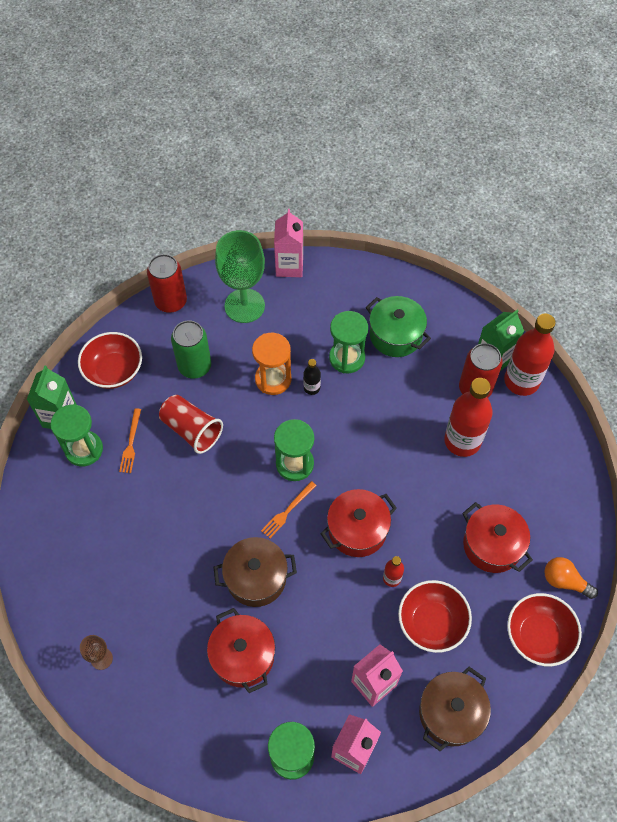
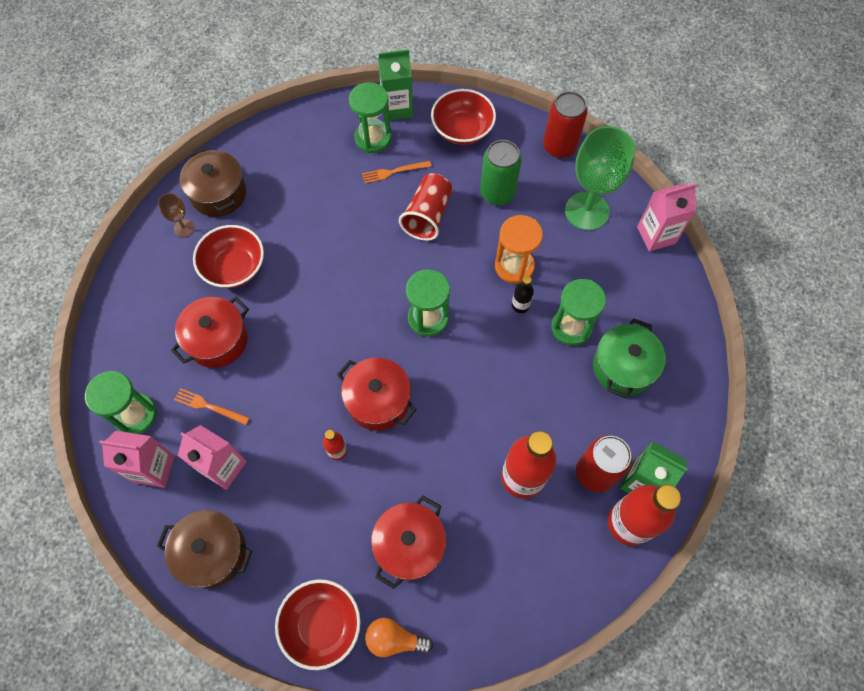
camera: 70 degrees right, 5 degrees up
(256, 578) = (296, 325): brown pot -> brown pot (218, 193)
(287, 511) = (375, 329): orange fork -> orange fork (209, 406)
(432, 622) = (302, 505): red bowl -> red bowl (234, 267)
(564, 581) = (394, 639): orange light bulb -> orange light bulb turned 90 degrees counterclockwise

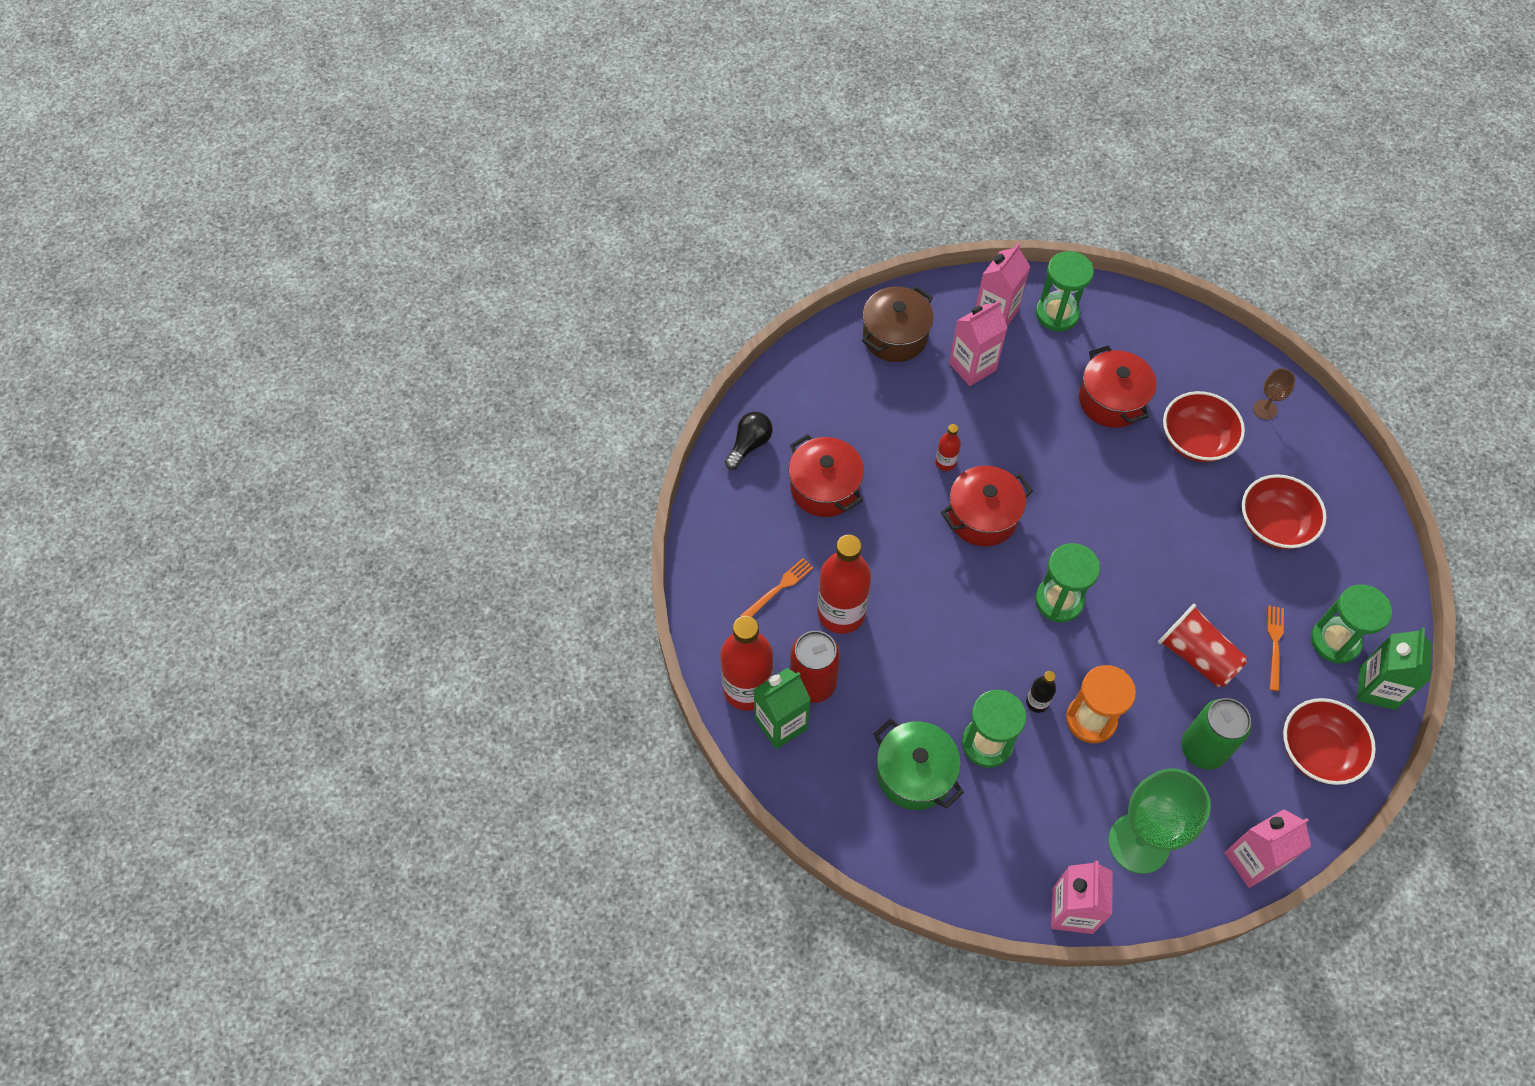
camera: 115 degrees right, 5 degrees down
(209, 406) = (1040, 373): orange fork -> orange fork (778, 588)
(218, 193) = (1302, 454): brown pot -> none
(321, 625) = (790, 395): red bowl -> red bowl (1274, 525)
(394, 639) = (749, 445): orange light bulb -> black light bulb
(559, 146) = (1252, 860): red can -> pink carton

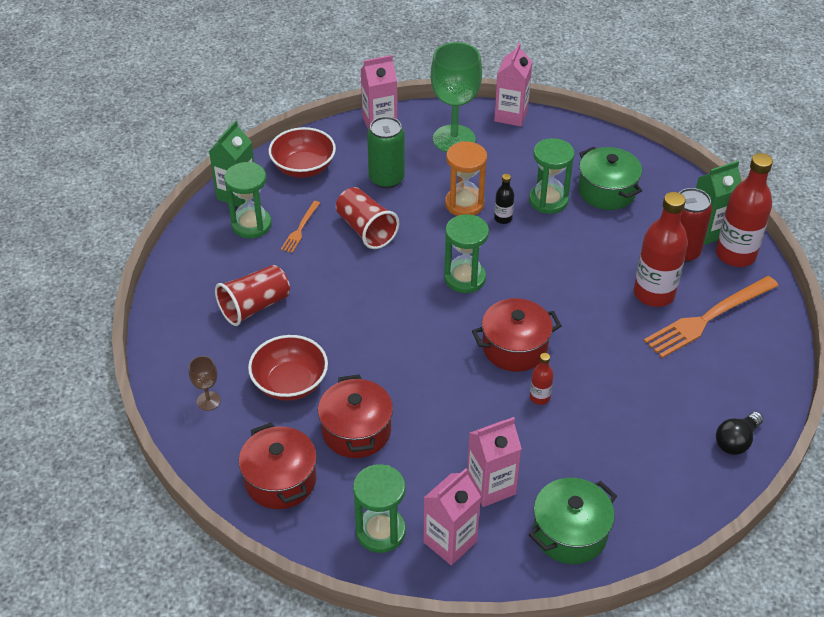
camera: 170 degrees left, 15 degrees down
(778, 588) = (708, 318): orange fork -> orange fork, size x2.02
(824, 488) = (661, 391): red pot -> red pot (280, 480)
(895, 336) = (570, 533): brown pot -> green pot
(1274, 525) = (255, 306): red bowl -> red cup

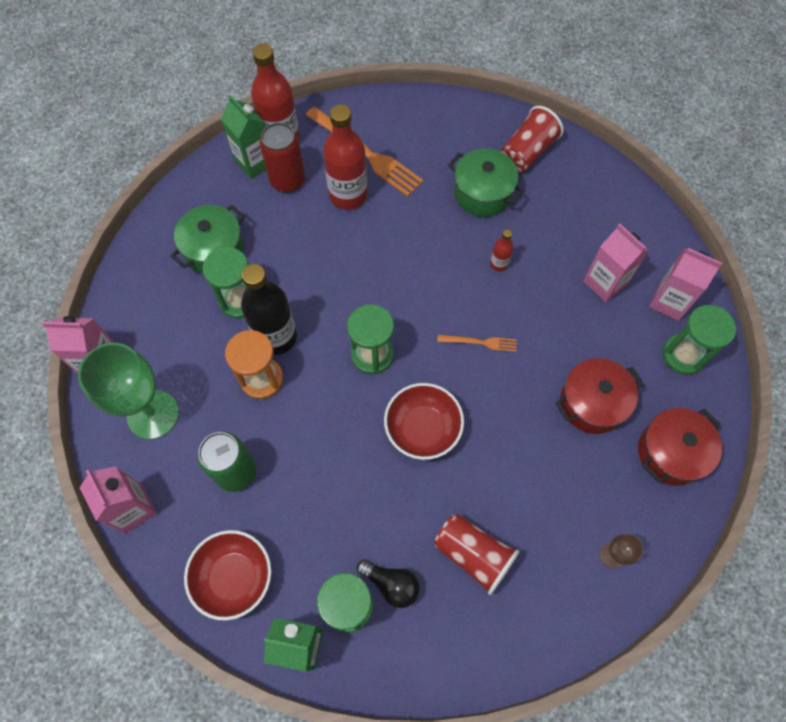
camera: 105 degrees left, 20 degrees up
(290, 383) = (560, 481): red bowl -> red bowl (422, 428)
(300, 229) = (341, 545): orange fork -> orange fork (480, 342)
(366, 230) = (325, 470): red cup -> red cup (527, 152)
(503, 218) = (276, 337): black bottle -> black bottle, size x2.16
(514, 347) = (448, 293): red pot -> none
(570, 533) = (623, 221): green pot -> green pot (482, 194)
(736, 441) = (492, 125): black light bulb -> black light bulb (391, 584)

